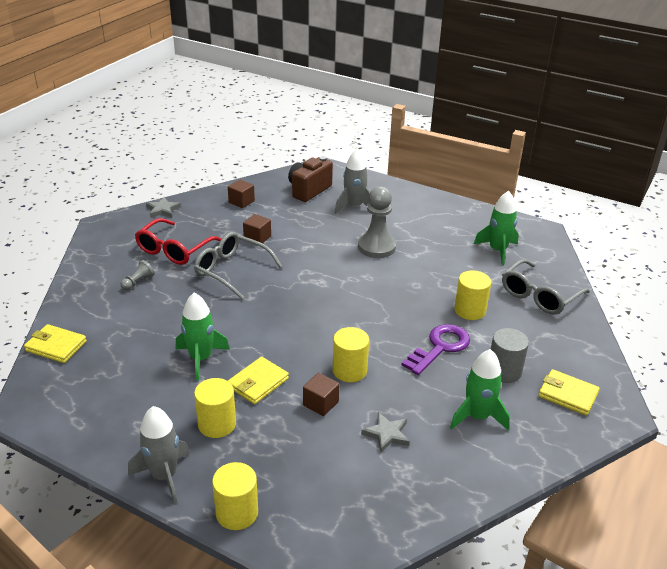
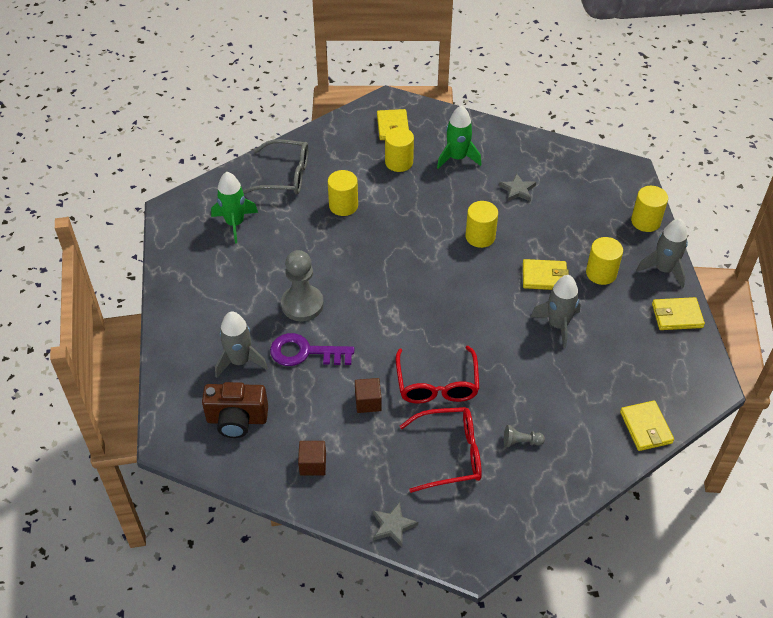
camera: 125 degrees left, 15 degrees up
(108, 443) = (677, 316): none -> yellow wallet
(201, 359) = (558, 325): green rocket -> grey rocket
(231, 270) = (437, 384): grey glasses -> red glasses
(320, 403) = (526, 234): brown cube -> none
(440, 347) = (405, 203): purple key -> purple key (305, 352)
(504, 371) = (399, 162): grey cylinder -> yellow cylinder

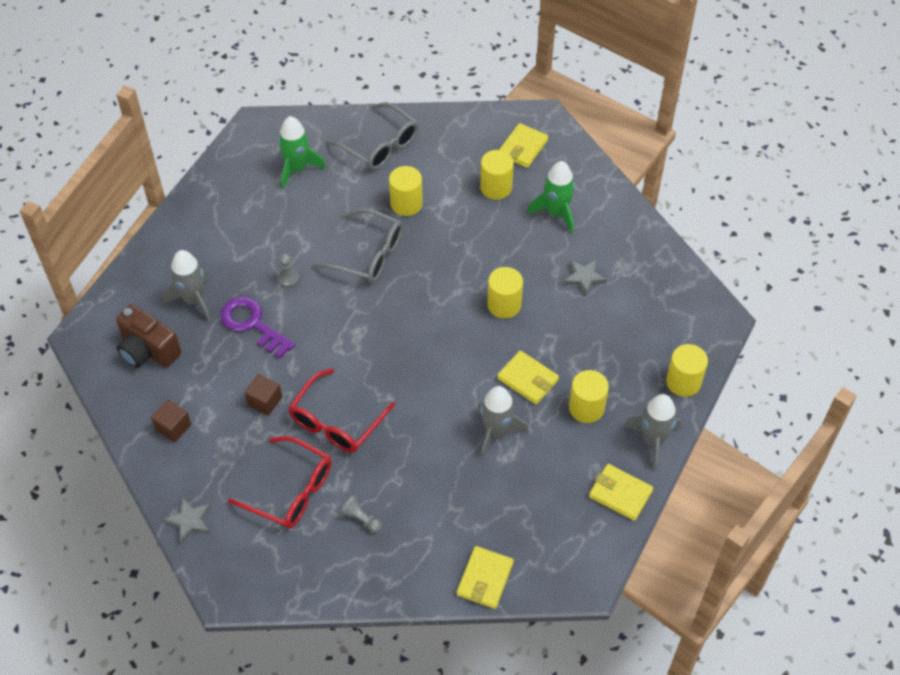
camera: 35 degrees right, 5 degrees up
(302, 304) = (288, 278): grey pawn -> grey pawn, size x0.47
(348, 255) = (368, 254): none -> grey glasses

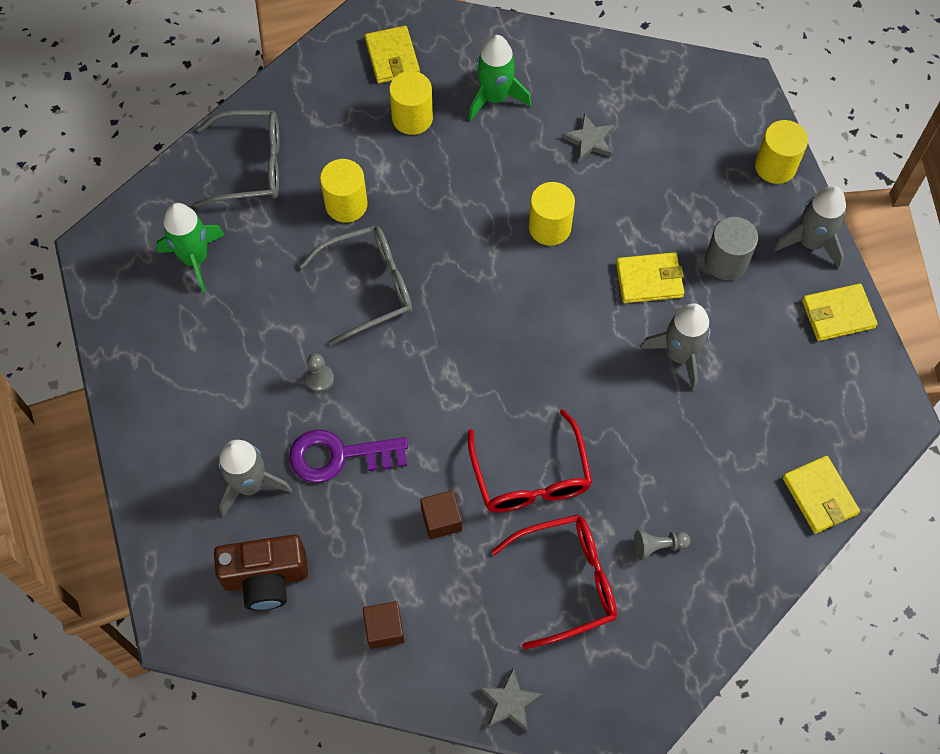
camera: 45 degrees left, 10 degrees up
(586, 408) = (726, 261): yellow cylinder -> grey cylinder

